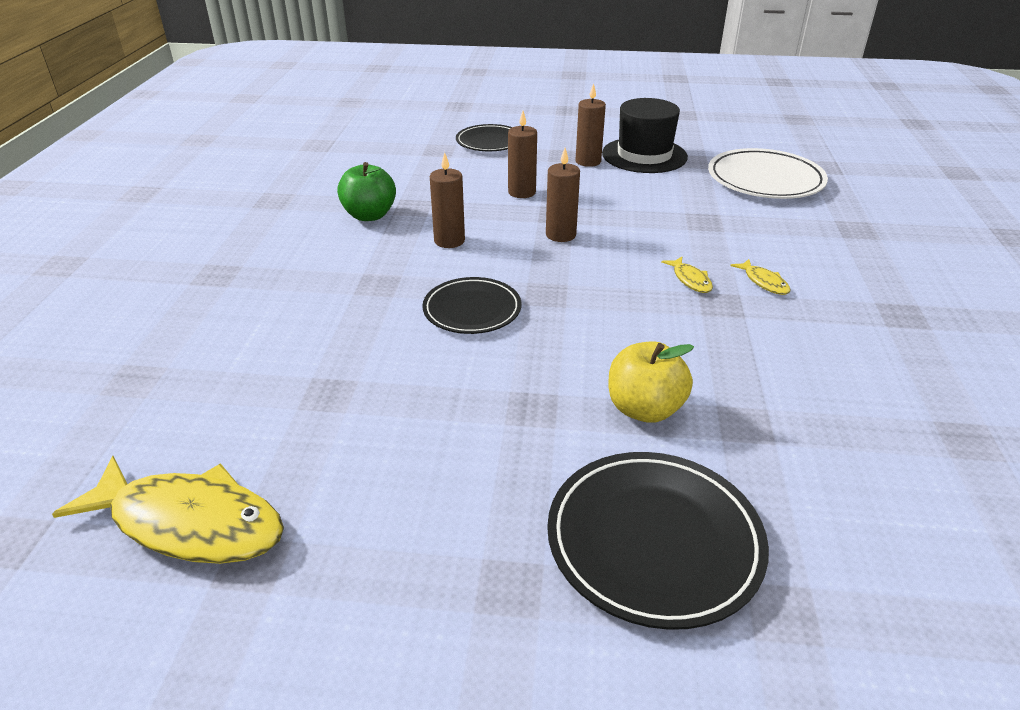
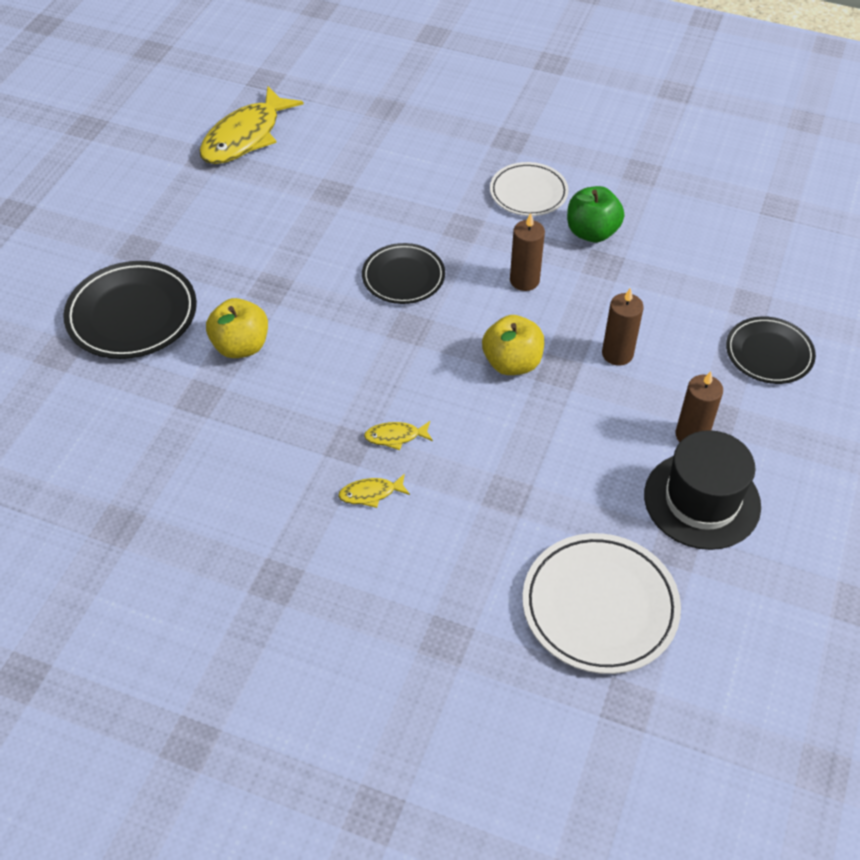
camera: 105 degrees right, 15 degrees up
(313, 253) = (528, 193): none -> white plate
(560, 235) = (512, 363): brown candle -> yellow apple

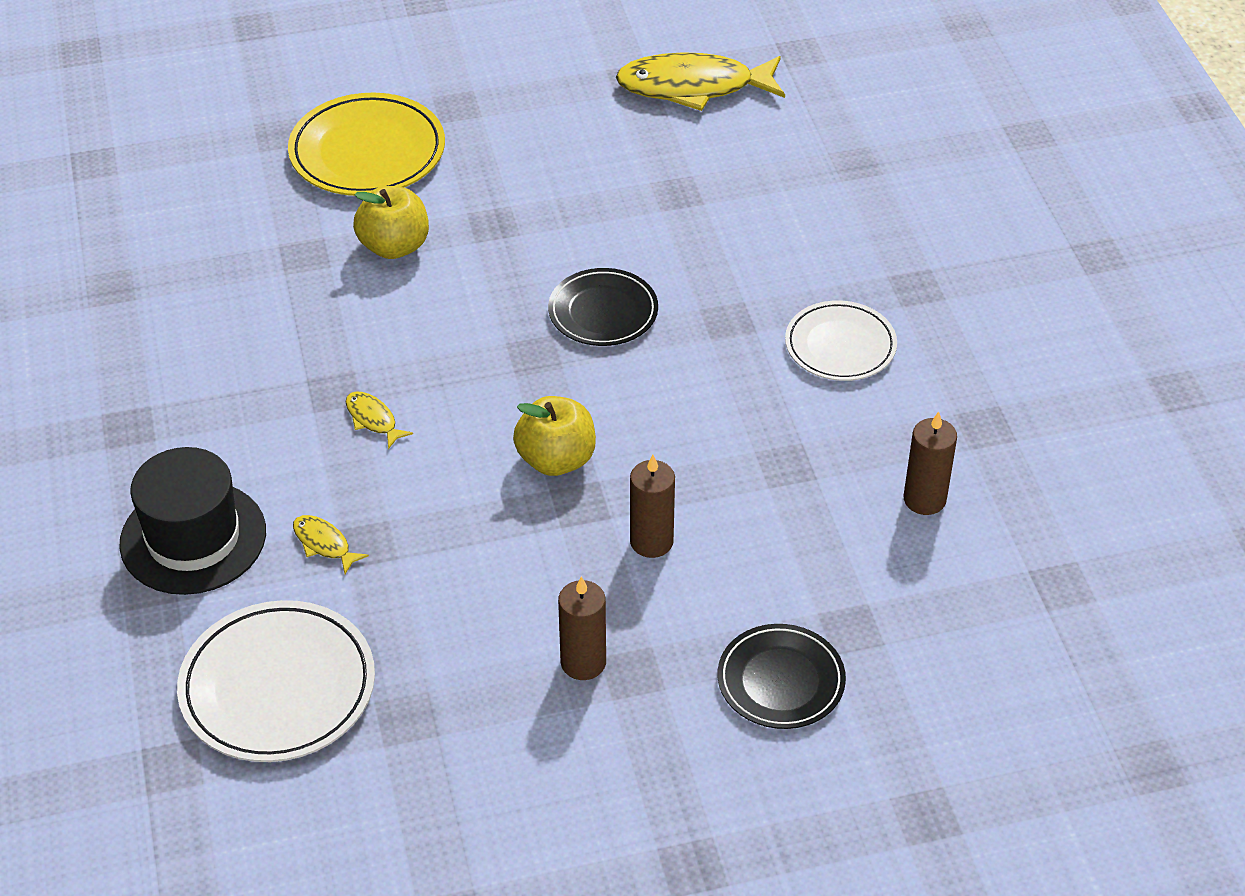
camera: 55 degrees right, 5 degrees down
(132, 315) = (367, 152): black plate -> yellow plate
(371, 493) = (284, 439): yellow fish -> yellow fish (324, 544)
(524, 280) = (692, 410): brown candle -> brown candle (924, 499)
(592, 232) = (829, 430): green apple -> none
(702, 500) = (492, 713): black hat -> black hat (193, 538)

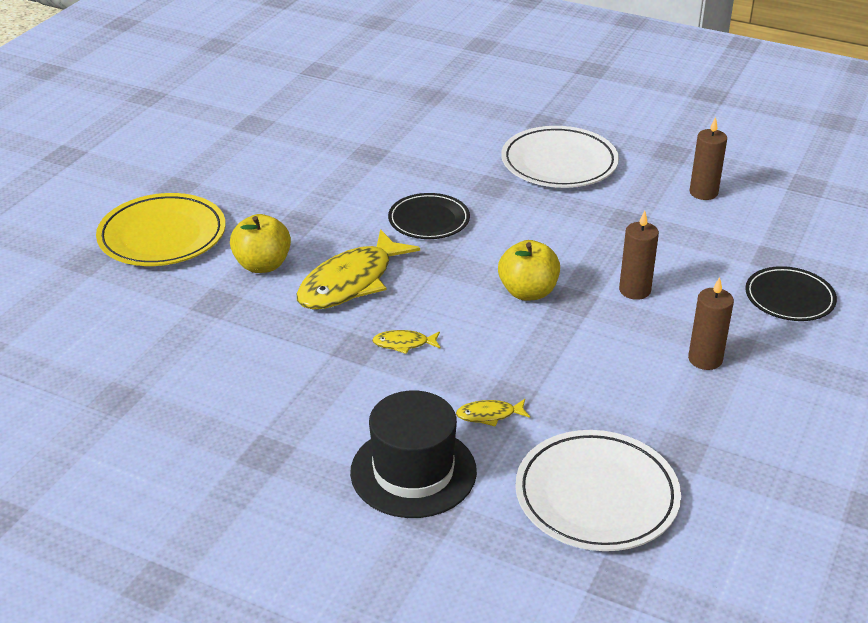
camera: 50 degrees left, 10 degrees down
(693, 87) = (293, 110): yellow fish -> yellow fish (351, 282)
(840, 345) = (559, 163): white plate -> white plate, size x1.53

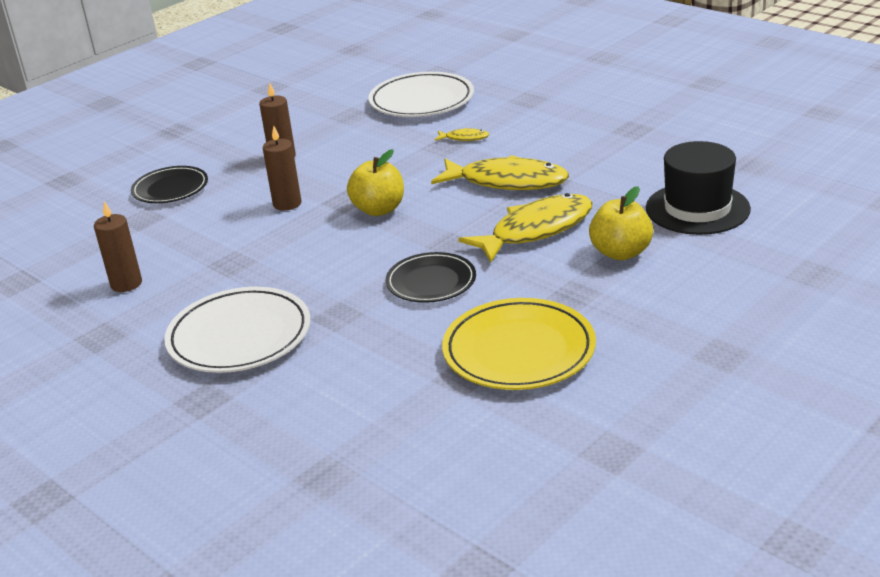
camera: 160 degrees left, 5 degrees down
(162, 236) = (732, 293): yellow plate -> yellow plate (519, 350)
(404, 344) = (507, 182): yellow fish -> yellow fish, size x2.31
(413, 471) = (532, 116): black hat -> black hat (697, 209)

